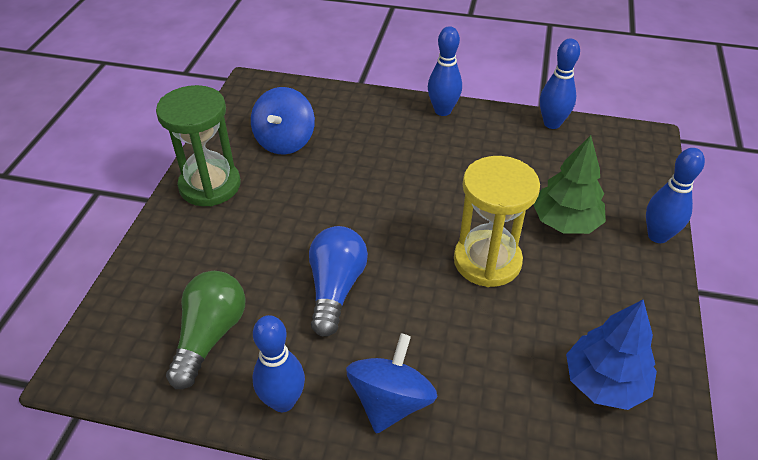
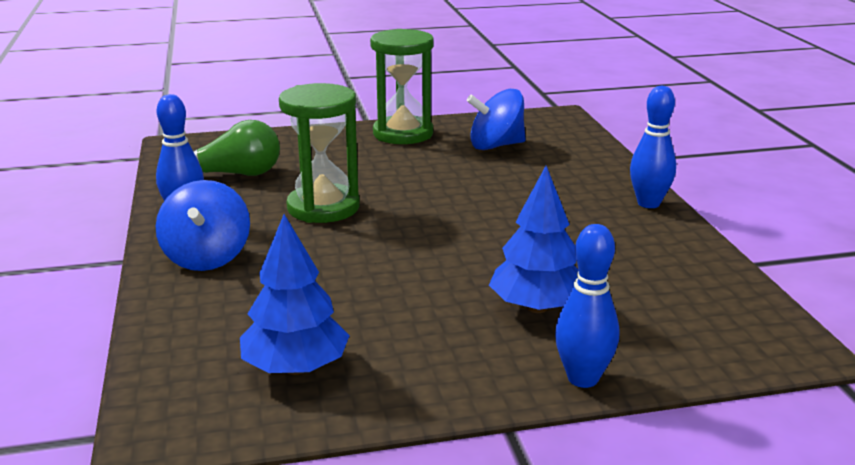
camera: 65 degrees right, 20 degrees down
(336, 288) = (323, 207): blue light bulb -> green hourglass
(390, 401) = (207, 257): blue spinning top -> blue spinning top turned 90 degrees clockwise
(487, 261) = (424, 271): yellow hourglass -> none
(552, 123) = (722, 271): blue bowling pin -> none
(565, 222) = (537, 307): green tree -> blue tree

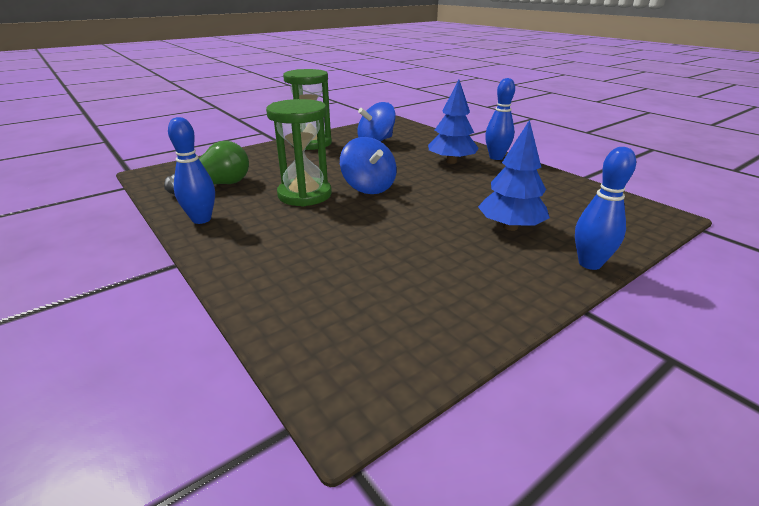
camera: 25 degrees left, 5 degrees up
(207, 257) = (249, 246): blue spinning top -> blue spinning top (368, 187)
(296, 368) = (404, 311): blue tree -> blue tree (451, 161)

